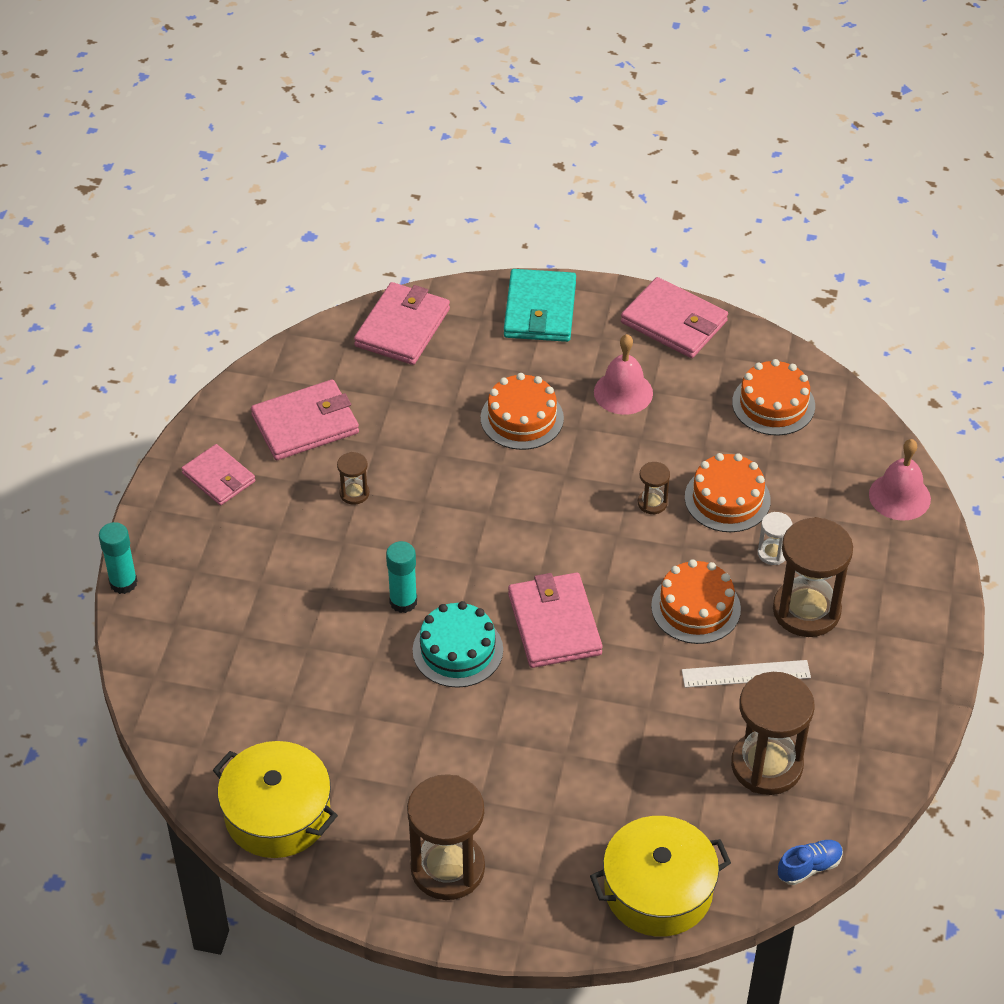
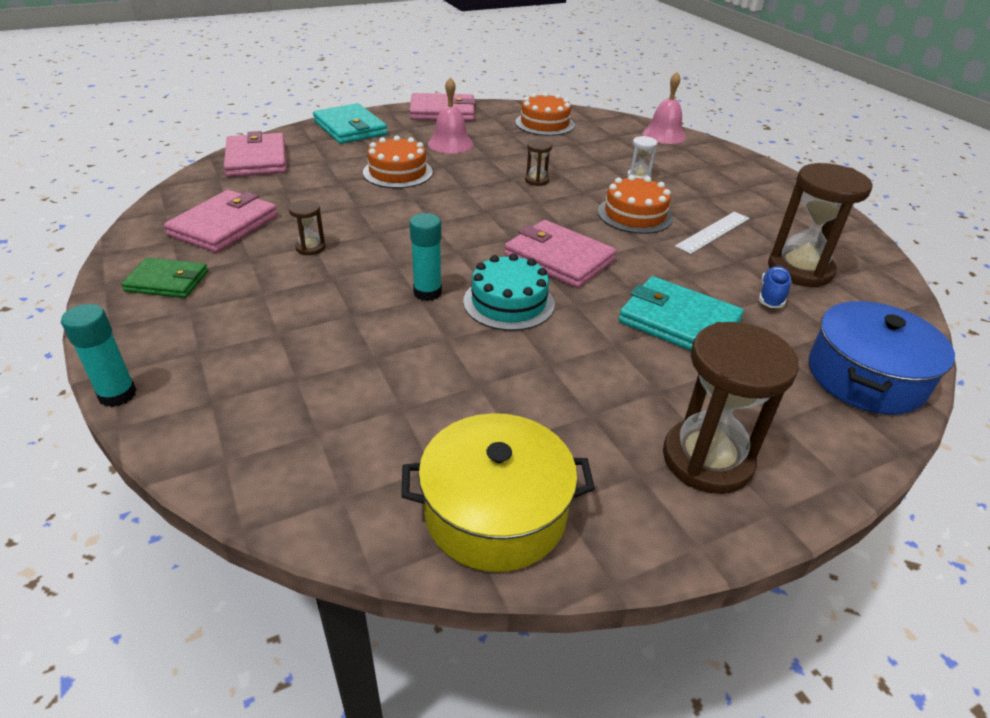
camera: 40 degrees left, 10 degrees down
(219, 477) = (167, 281): pink wallet -> green wallet
(575, 751) = (678, 321): none -> turquoise wallet
(658, 890) = (865, 377): yellow pot -> blue pot
(727, 499) = (577, 164): orange cake -> none
(806, 610) = (696, 192): brown hourglass -> none
(809, 867) = (915, 310): blue shoe -> blue shoe (771, 296)

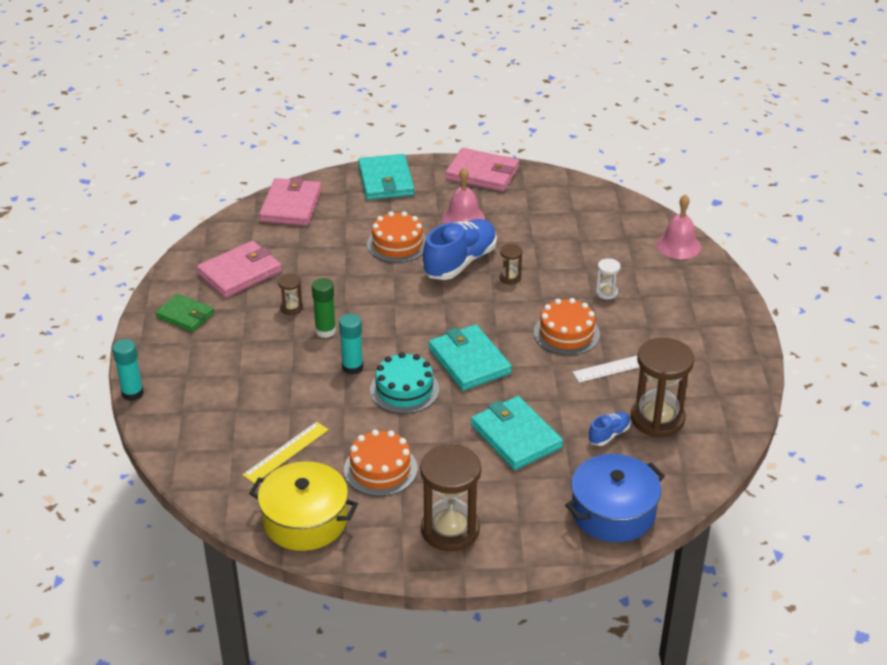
camera: 25 degrees right, 0 degrees up
(368, 262) = (325, 331): none -> green glue stick
(403, 417) = (286, 452): none -> yellow ruler
(475, 176) = (460, 262): none -> blue shoe
(545, 124) = (570, 208): orange cake -> orange cake (380, 469)
(559, 258) = (469, 361): pink wallet -> turquoise wallet

